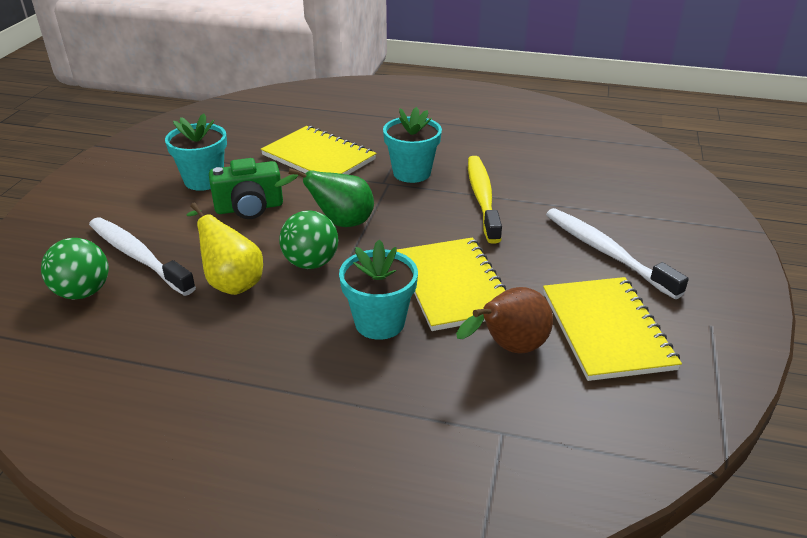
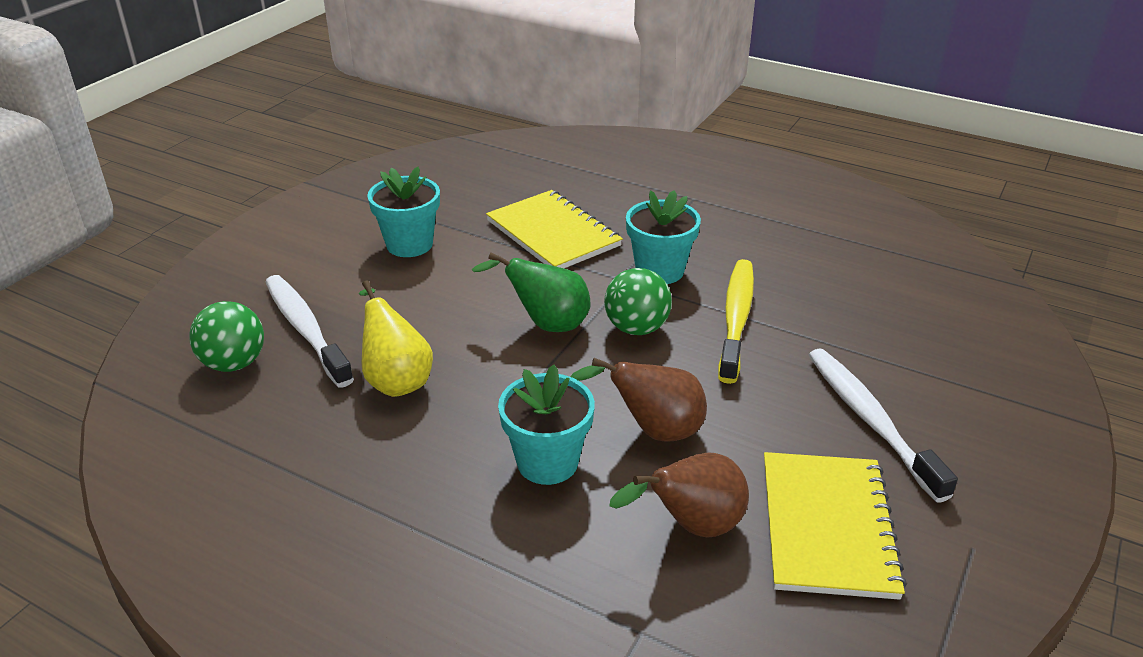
camera: 15 degrees right, 0 degrees up
(249, 208) = (449, 288): green camera -> none
(311, 263) = (495, 371): green ball -> green ball (636, 328)
(453, 285) = (654, 430): yellow notebook -> brown pear

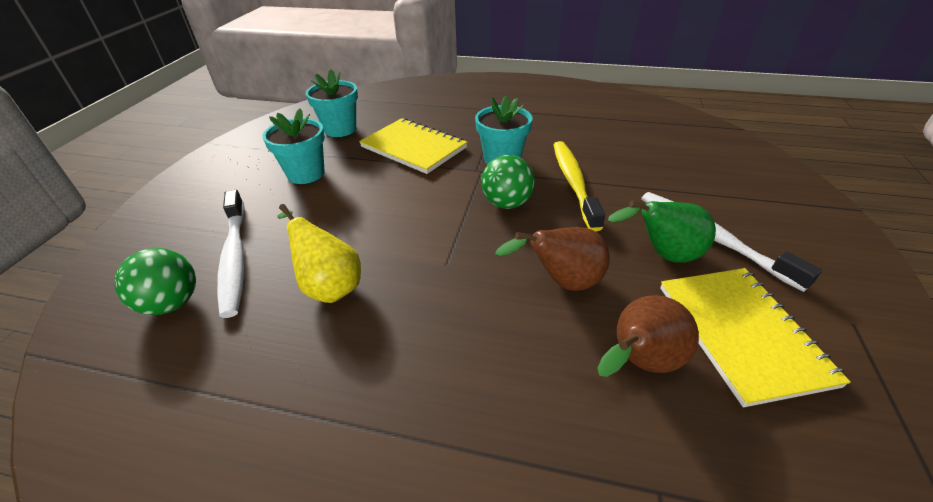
camera: 15 degrees left, 5 degrees up
(306, 329) = (235, 258): white toothbrush -> white toothbrush turned 150 degrees counterclockwise
(546, 324) = (437, 214): green pear -> green pear (663, 255)
(547, 462) = (490, 332): turquoise flower pot -> turquoise flower pot (340, 129)

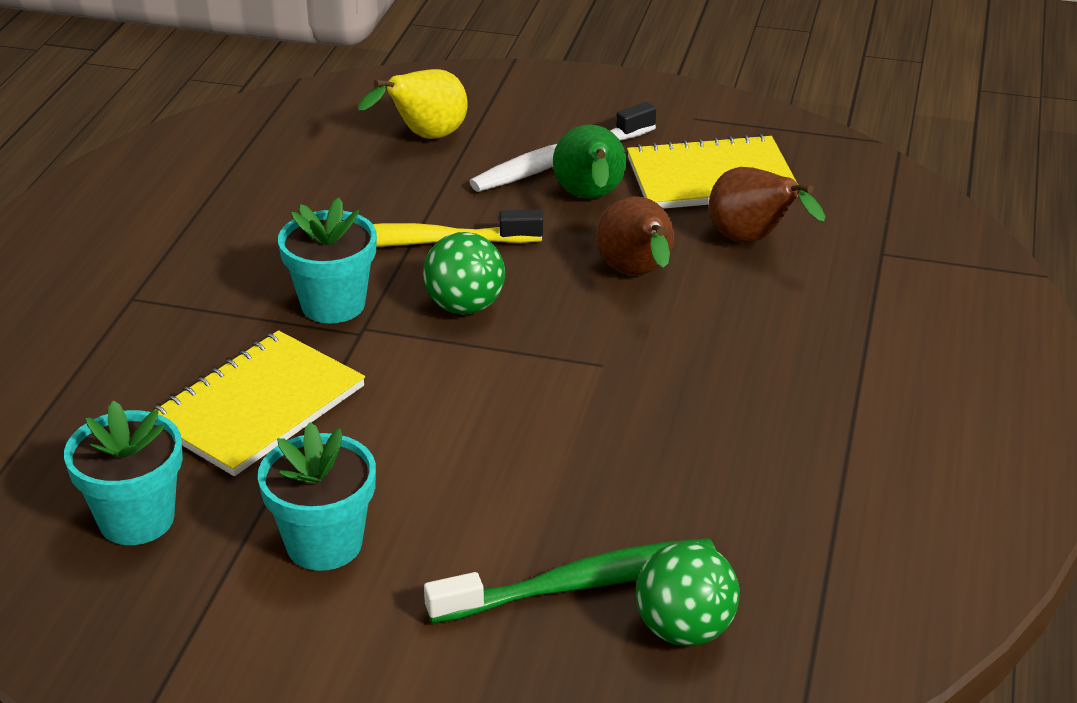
camera: 90 degrees left, 5 degrees down
(235, 258) = (580, 584): white toothbrush -> green toothbrush
(329, 286) = (645, 468): yellow pear -> yellow pear (425, 137)

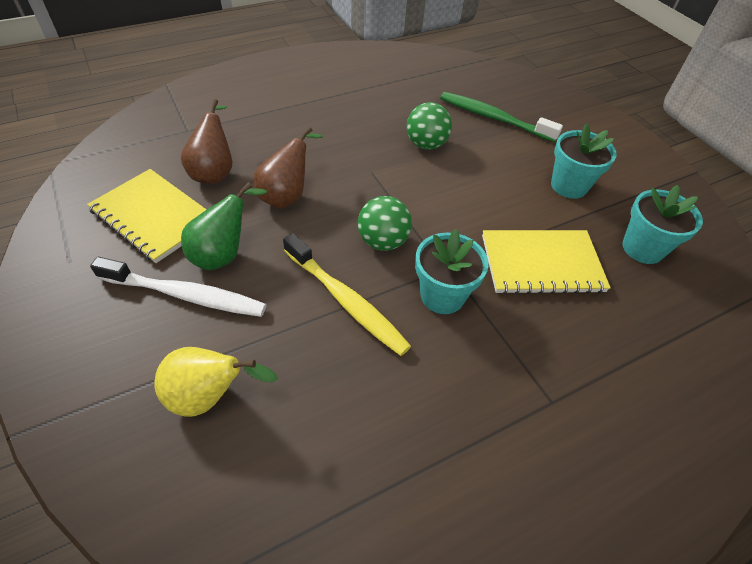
camera: 135 degrees left, 15 degrees up
(684, 629) = (479, 91): green ball -> green ball (426, 144)

